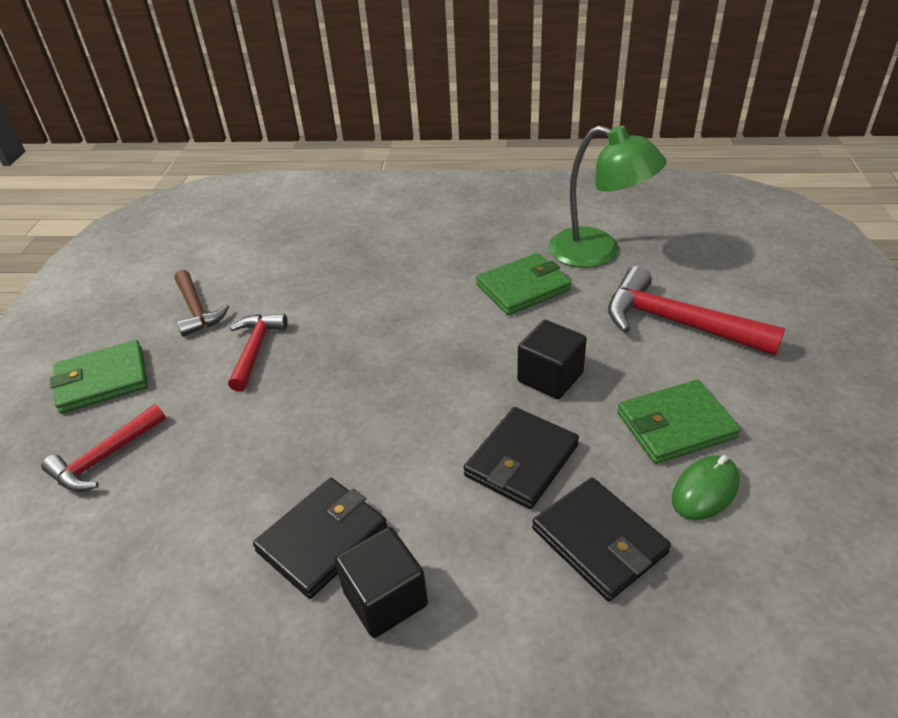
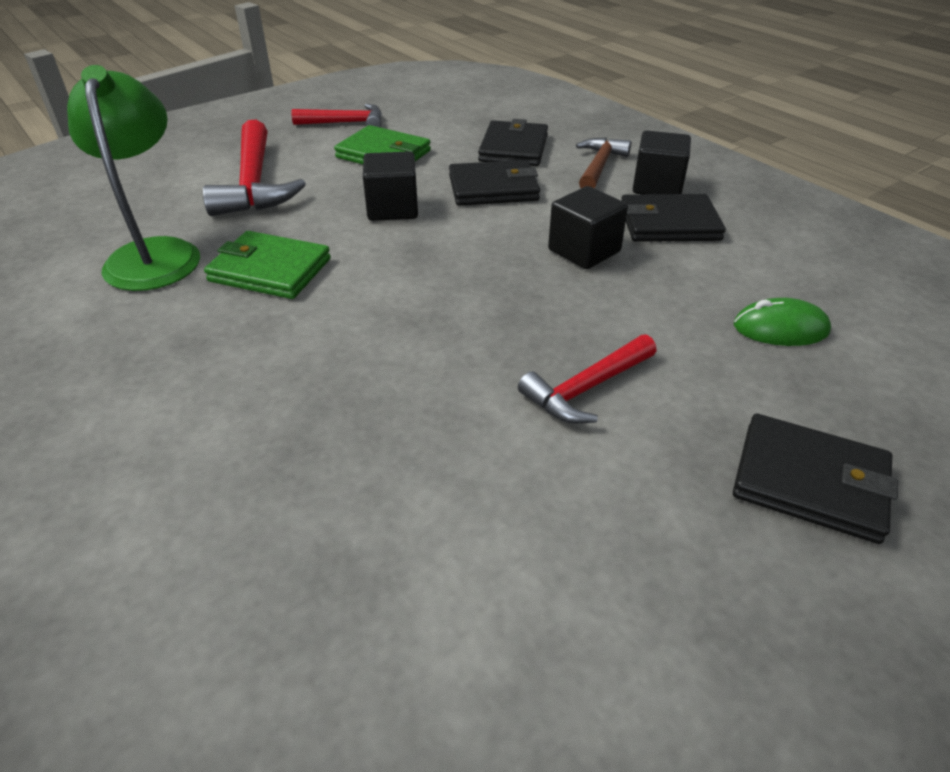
camera: 135 degrees left, 0 degrees up
(102, 380) = (810, 482): green wallet -> black wallet
(105, 457) = (831, 376): red hammer -> red hammer (346, 123)
(196, 310) = (610, 511): brown hammer -> brown hammer (599, 166)
(360, 446) = (584, 251): none -> black cube
(705, 490) = (430, 134): green mouse -> green mouse (780, 329)

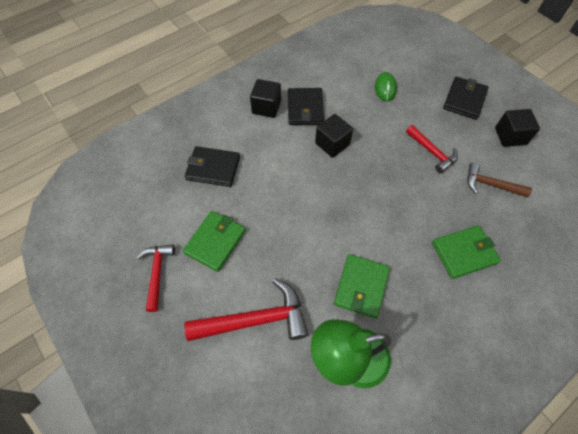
camera: 90 degrees left, 20 degrees up
(299, 407) = (464, 253): none -> green wallet
(392, 208) = (290, 230): black cube -> black cube (510, 136)
(493, 188) = (266, 180): black wallet -> none
(599, 166) = (241, 129): brown hammer -> brown hammer (490, 185)

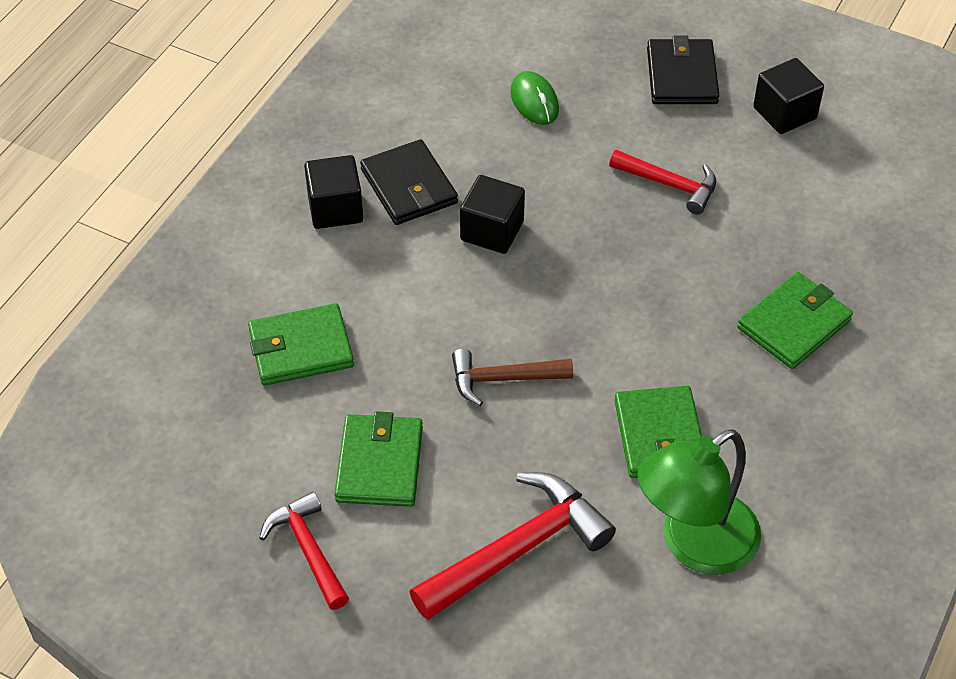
camera: 25 degrees left, 10 degrees down
(213, 168) = (300, 348): black wallet -> green wallet
(490, 185) = (788, 204): brown hammer -> brown hammer (503, 379)

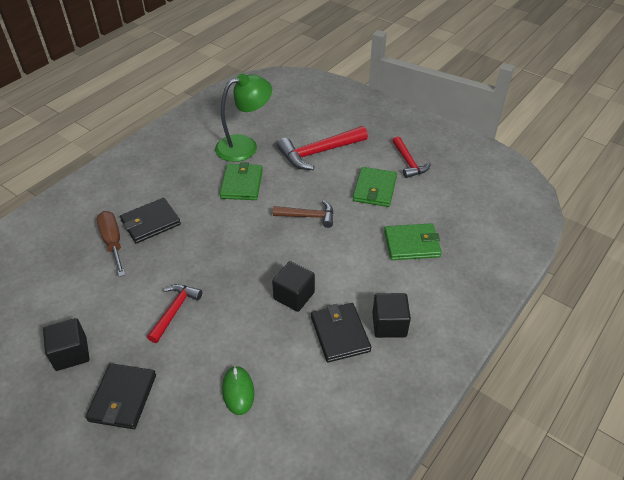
camera: 170 degrees left, 5 degrees down
(669, 185) = (175, 311): red hammer -> red hammer turned 75 degrees clockwise
(794, 324) = (150, 222): green wallet -> black wallet
(837, 278) = (113, 242): none -> brown screwdriver

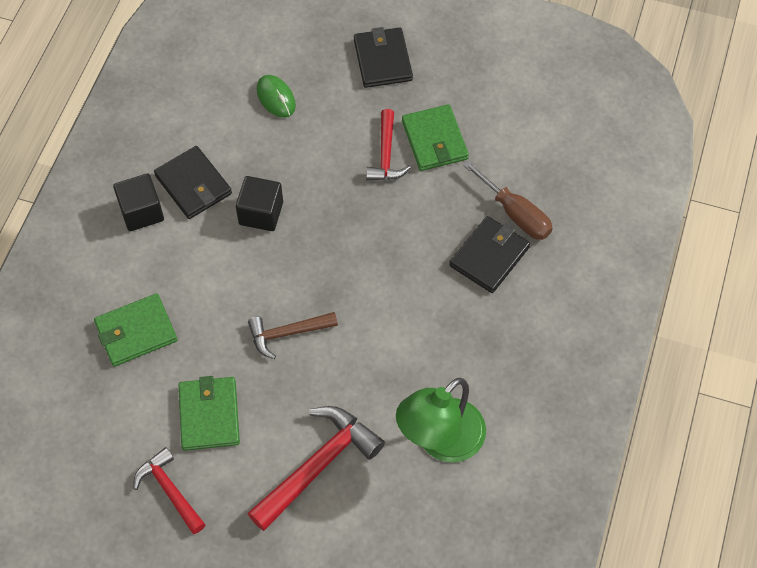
camera: 160 degrees right, 15 degrees up
(71, 353) = (462, 81): black cube -> none
(242, 184) = (405, 361): green wallet -> green wallet (434, 140)

